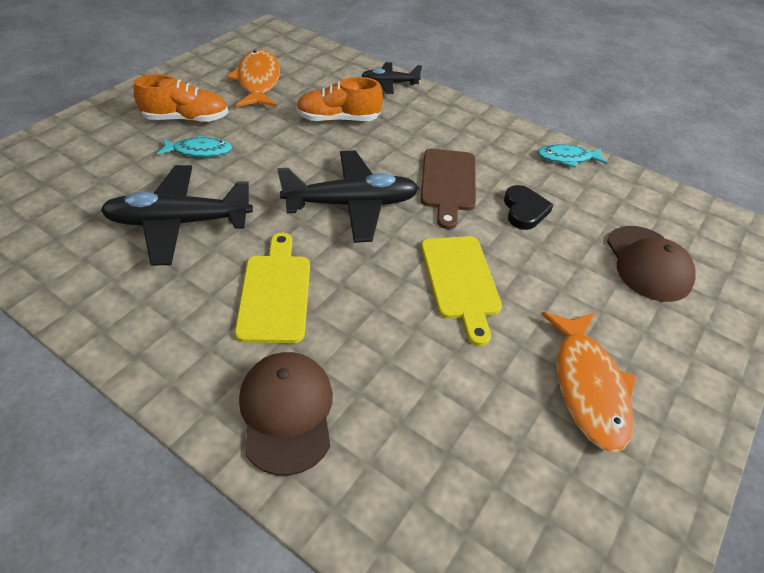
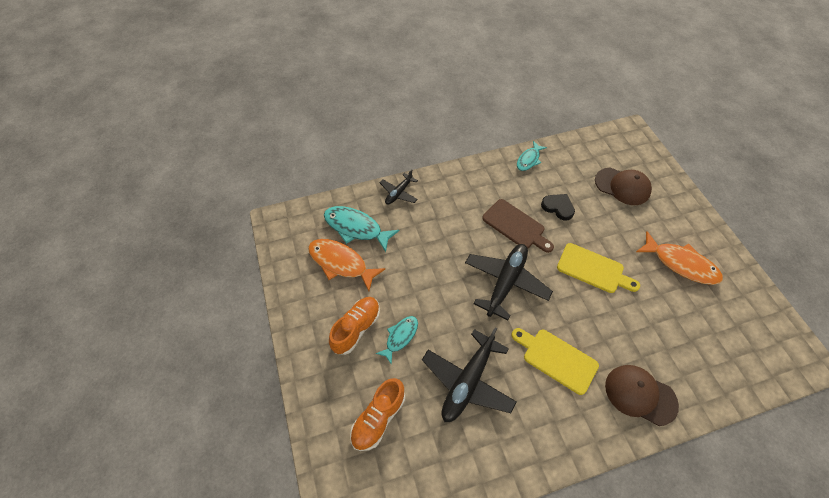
camera: 50 degrees left, 10 degrees up
(312, 74) = (356, 228): none -> turquoise fish
(338, 119) = (418, 242): orange shoe -> orange shoe (378, 418)

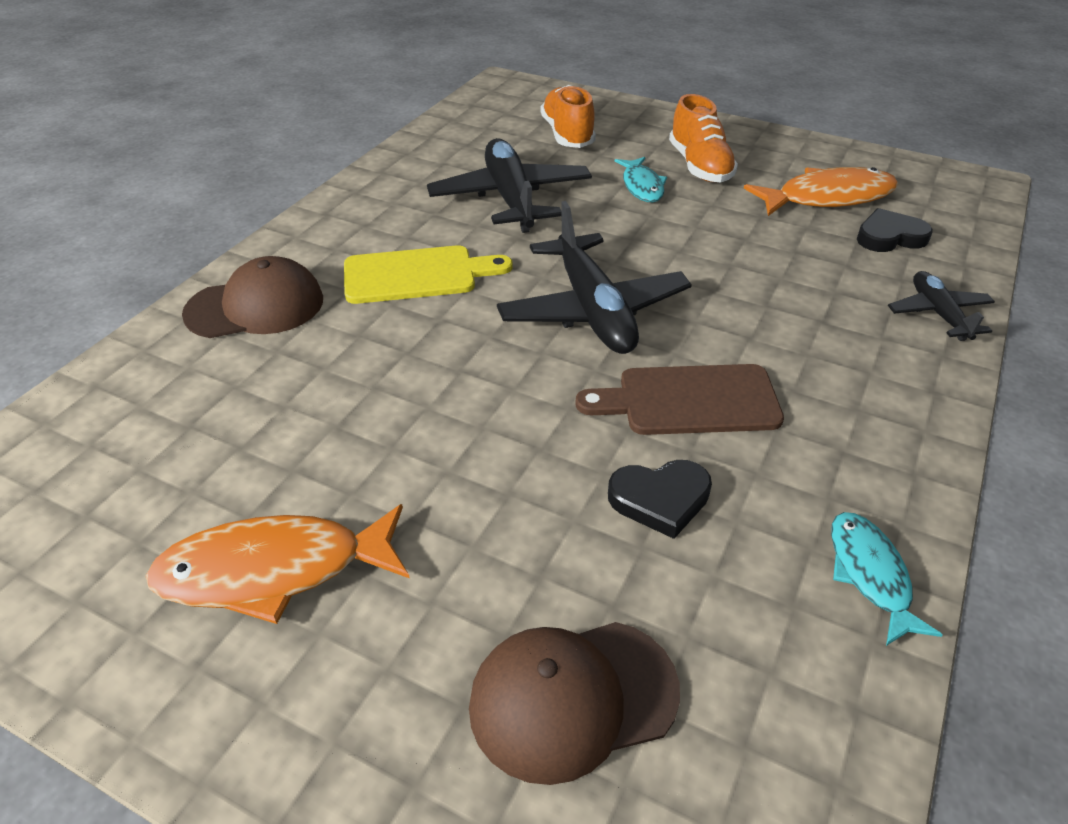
camera: 135 degrees right, 15 degrees down
(356, 228) = (889, 237): turquoise fish -> black heart
(593, 269) = (466, 425): yellow cutting board -> none

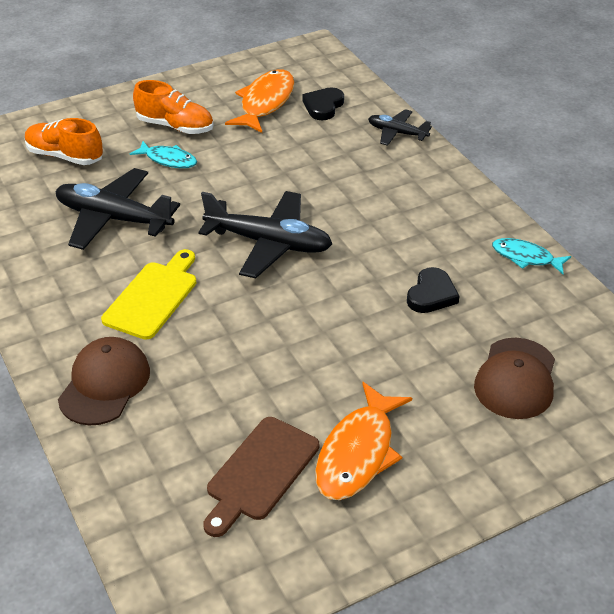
camera: 55 degrees left, 0 degrees up
(689, 401) = (376, 248): brown cutting board -> brown cutting board (260, 472)

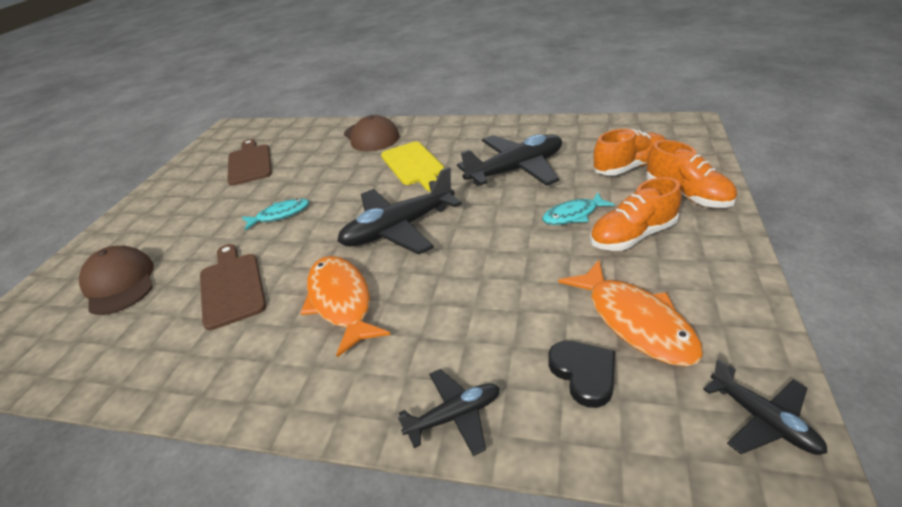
camera: 135 degrees right, 5 degrees down
(97, 118) = (687, 195): none -> orange shoe
(296, 57) = (763, 420): none -> black plane
(358, 452) = (204, 195): orange fish -> orange fish (341, 302)
(431, 294) = (232, 287): black heart -> brown cutting board
(526, 257) = (162, 380): turquoise fish -> turquoise fish (280, 215)

